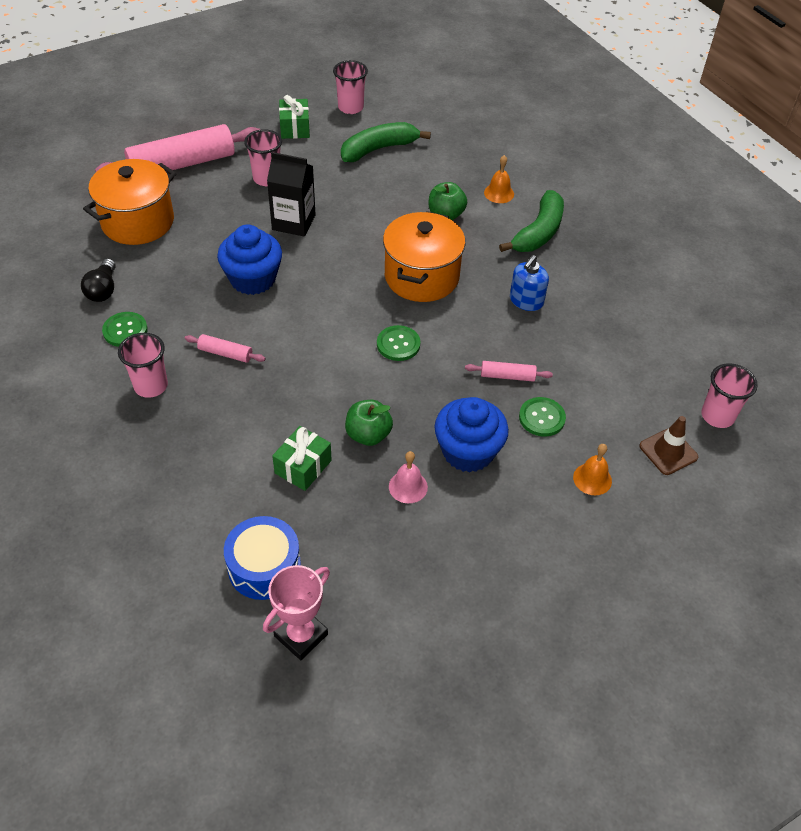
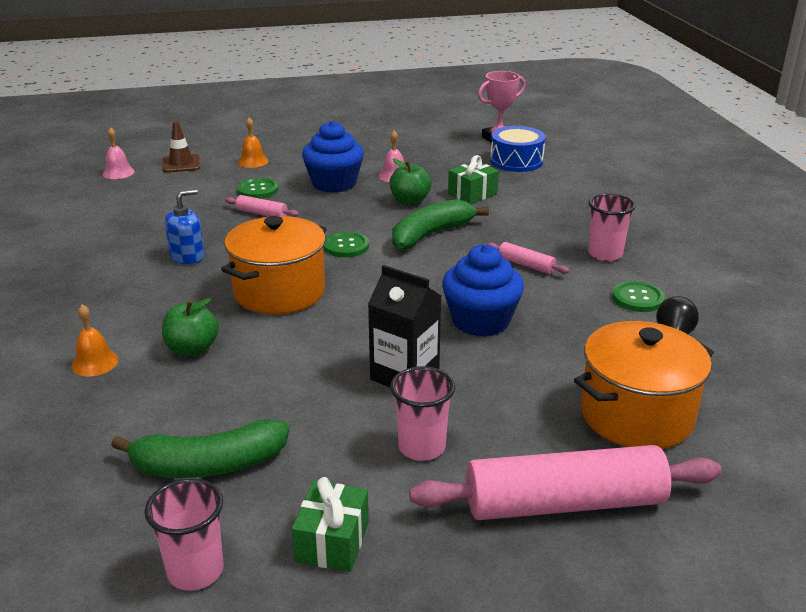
camera: 160 degrees left, 20 degrees down
(538, 232) = (100, 310): green banana -> green banana (431, 234)
(717, 416) = (118, 172): pink cup -> pink bell

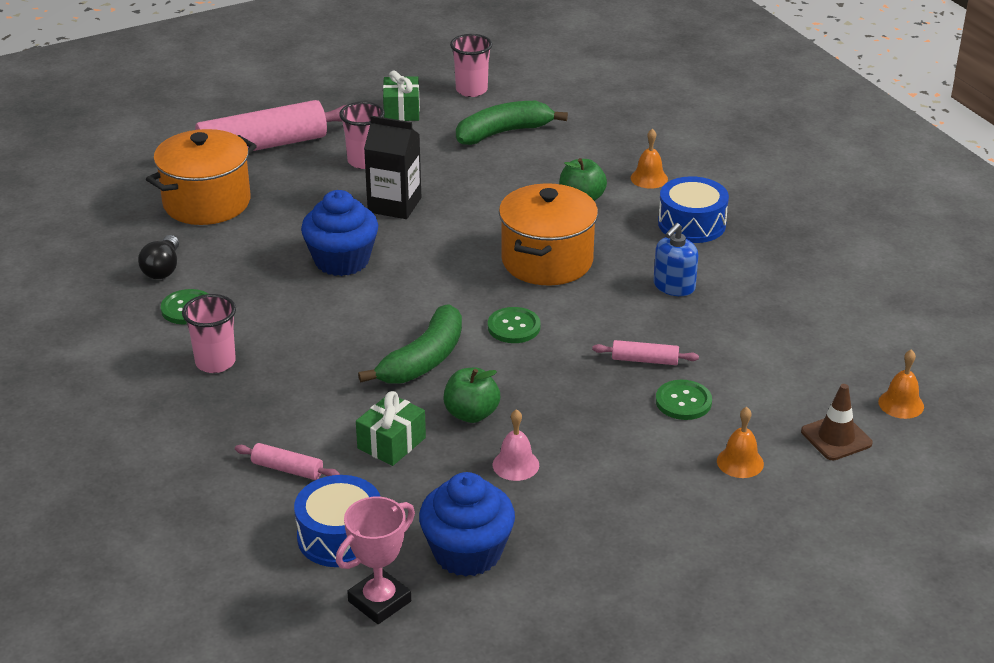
camera: 165 degrees right, 5 degrees up
(109, 306) = (691, 224): none -> blue drum
(118, 172) = (901, 404): pink bell -> orange bell
(334, 183) = (590, 432): blue cupcake -> blue cupcake (467, 552)
(526, 265) = (305, 333): pink rolling pin -> pink rolling pin (287, 469)

